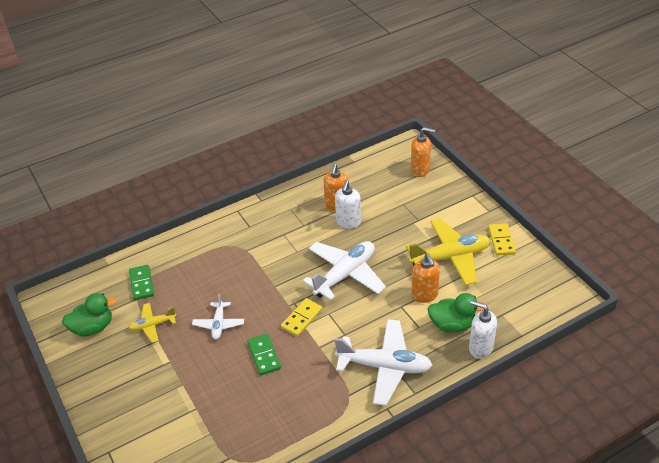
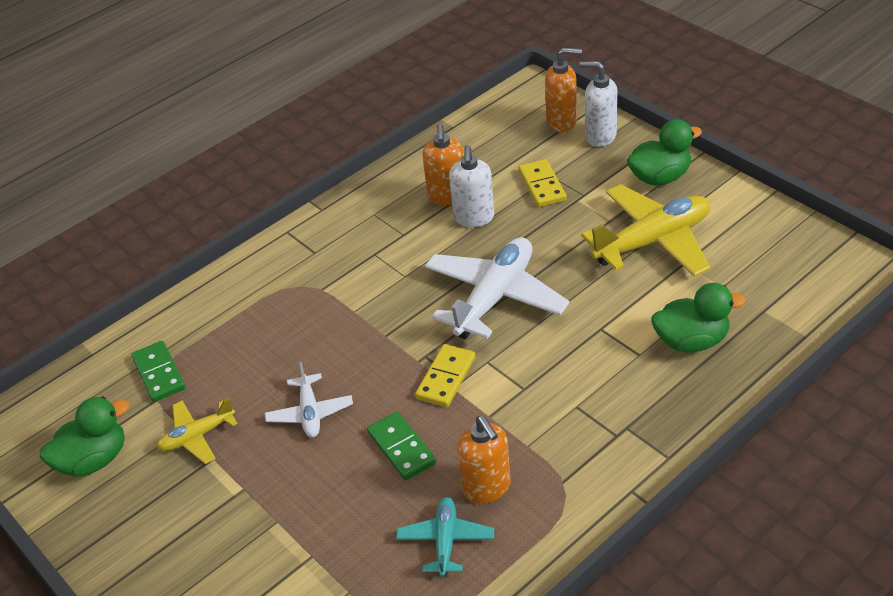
camera: 10 degrees left, 0 degrees up
(272, 415) = (446, 541): none -> turquoise plane
(384, 367) = (606, 426): white plane -> none
(424, 295) = (632, 305): orange soap dispenser -> orange soap dispenser (487, 488)
(468, 217) = (660, 177): none -> green duck
(480, 348) = (748, 368): white soap dispenser -> white soap dispenser (600, 136)
(501, 241) = (723, 203): yellow domino -> yellow domino (542, 186)

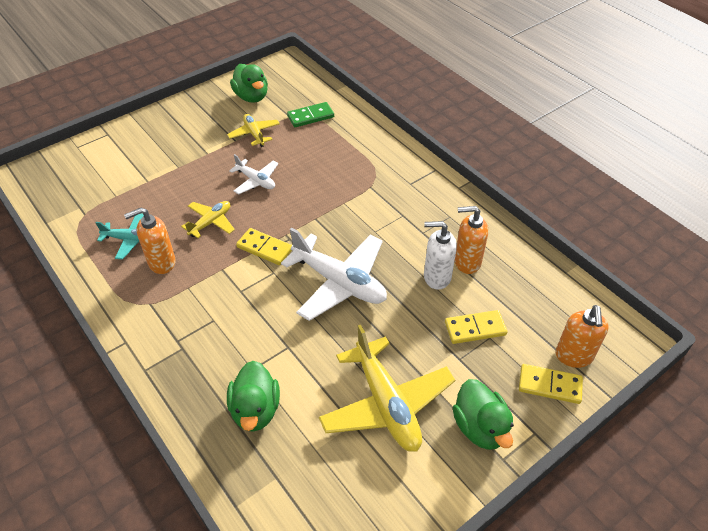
camera: 90 degrees right, 5 degrees up
(310, 413) = (256, 181): white plane -> white plane turned 135 degrees counterclockwise
(401, 448) = (211, 222): green domino -> yellow plane
(600, 136) = (549, 385): white soap dispenser -> yellow domino

